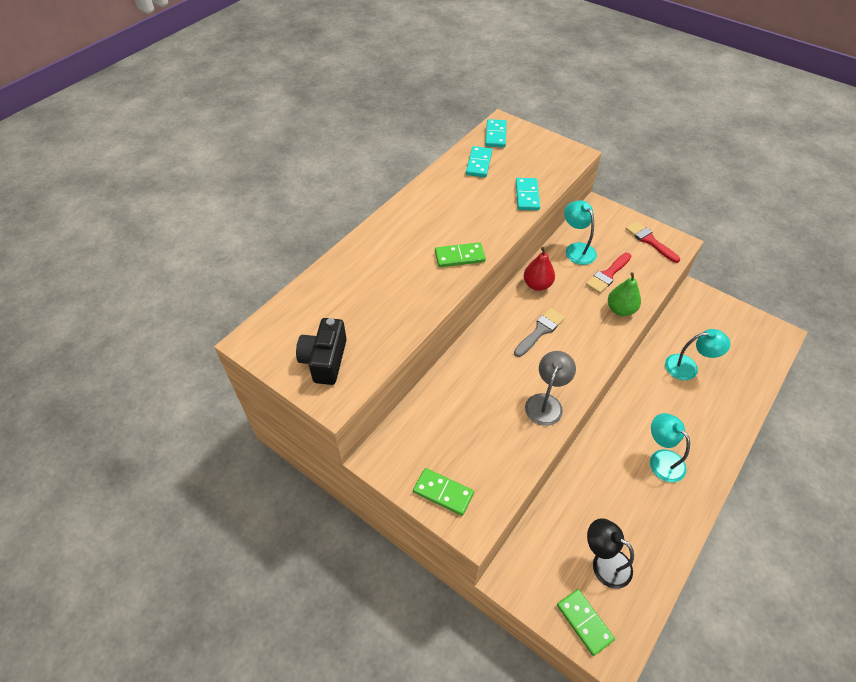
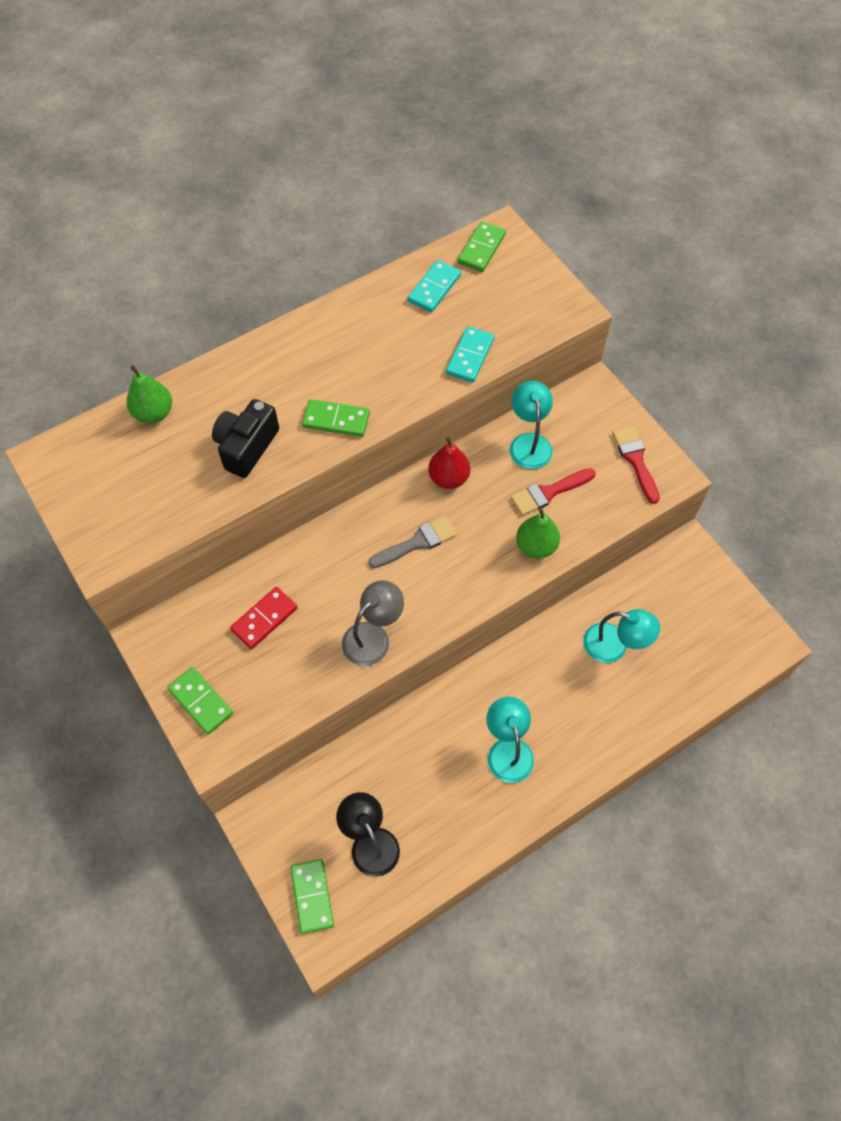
camera: 20 degrees right, 10 degrees up
(322, 288) = (154, 413): none -> green pear
(325, 360) = (115, 508): black camera -> black camera (246, 447)
(460, 416) = (264, 619): none -> red domino
(496, 135) = (481, 249): turquoise domino -> green domino

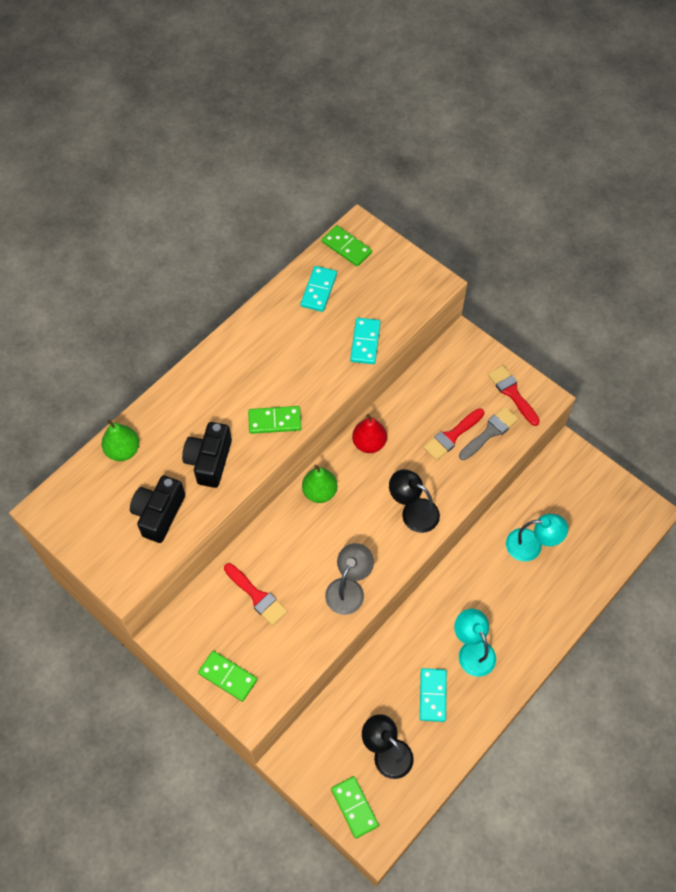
camera: 15 degrees left, 0 degrees up
(169, 492) = (159, 514): none -> black camera
(264, 619) = (257, 596): red domino -> red brush
(417, 542) = (360, 502): grey brush -> grey brush (490, 432)
(444, 790) = (432, 695): none -> turquoise domino
(476, 567) = (413, 511): none -> black lamp
(481, 249) = (346, 247): green domino -> green domino turned 60 degrees counterclockwise
(529, 443) = (424, 398): turquoise lamp -> none
(536, 546) = (454, 483): green pear -> green pear (319, 492)

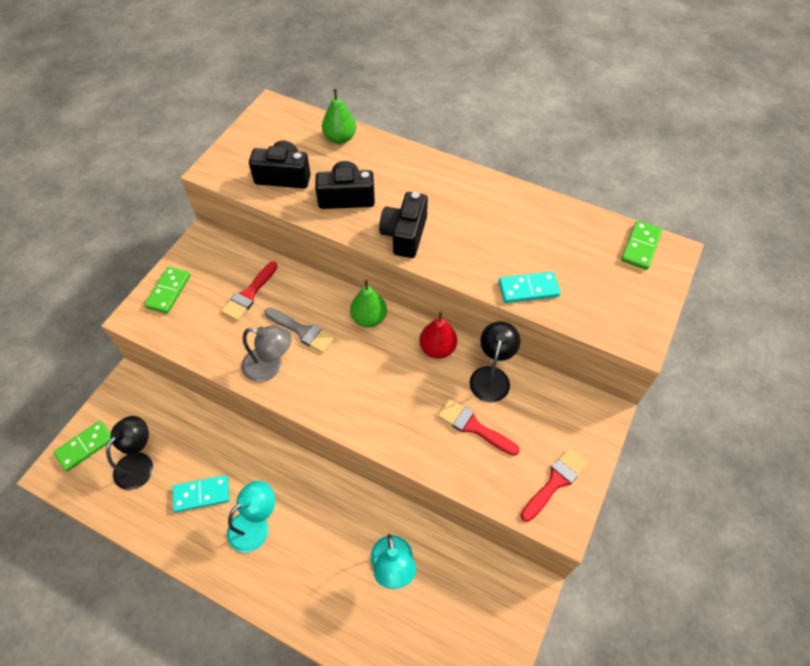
camera: 75 degrees right, 5 degrees down
(274, 421) = (405, 235): green domino -> black camera
(318, 290) = (573, 235): turquoise domino -> none
(413, 511) = (370, 407): black lamp -> black lamp (491, 376)
(490, 432) = (493, 467): grey brush -> grey brush (302, 331)

